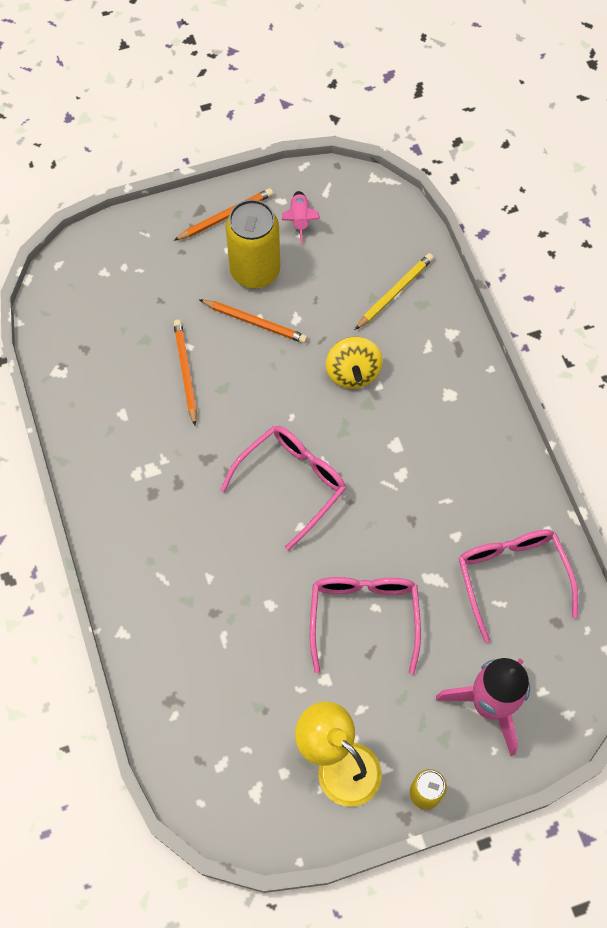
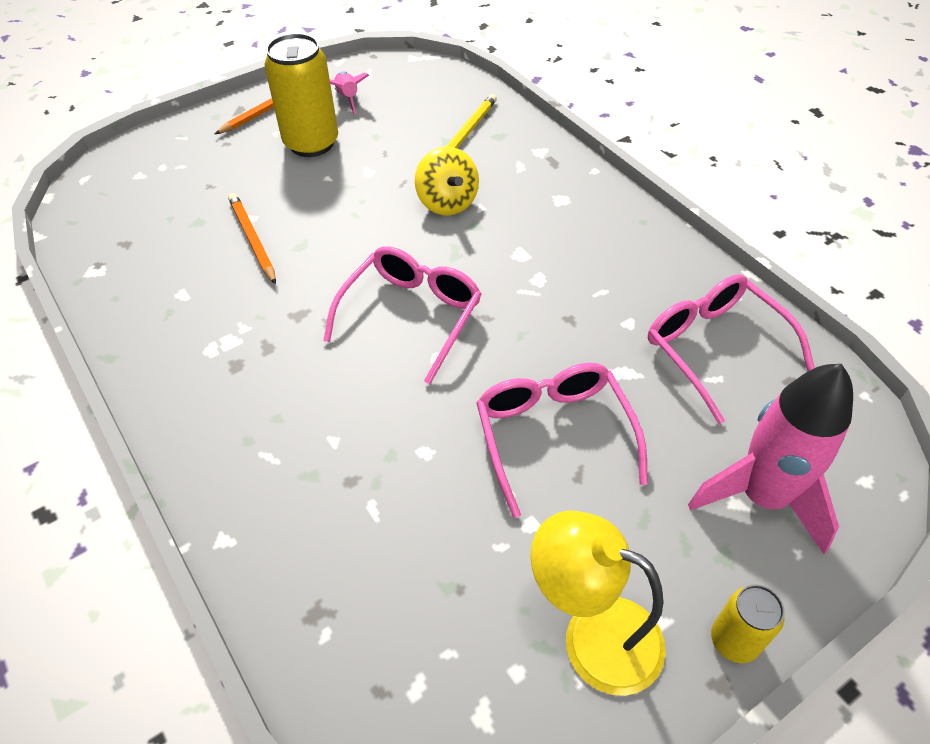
camera: 15 degrees left, 15 degrees down
(255, 322) = (323, 183): orange pencil -> none

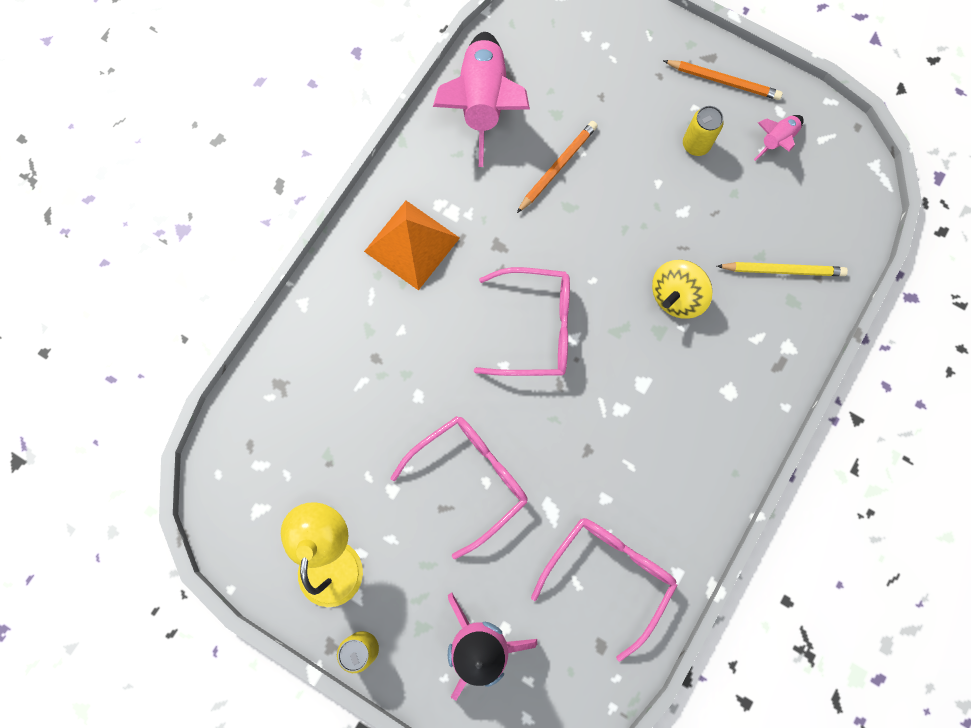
camera: 65 degrees right, 25 degrees up
(133, 273) = (483, 104): none -> pink rocket
(237, 392) = (412, 244): none -> orange pyramid
(311, 143) = (696, 145): yellow can -> yellow can, size x0.54

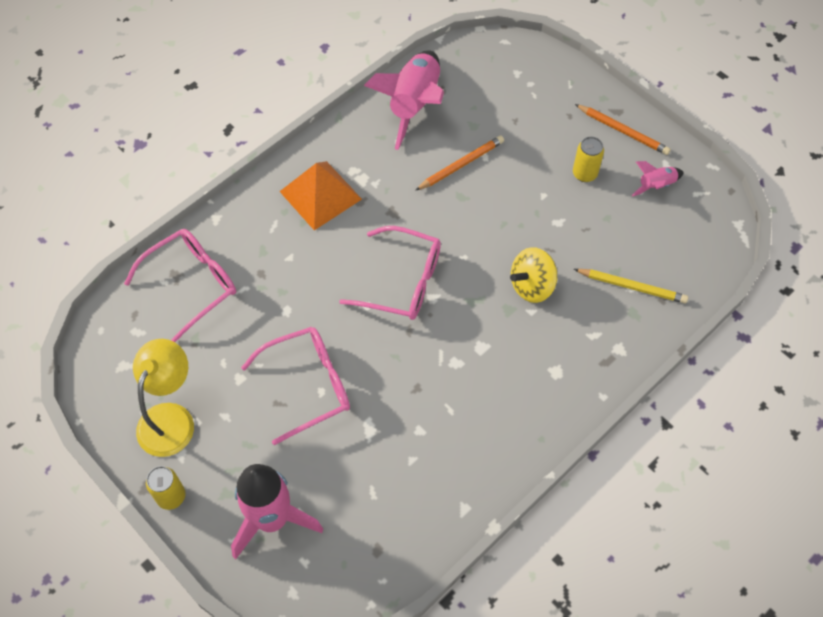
camera: 15 degrees right, 15 degrees down
(609, 575) = (403, 493): pink glasses -> pink glasses (192, 284)

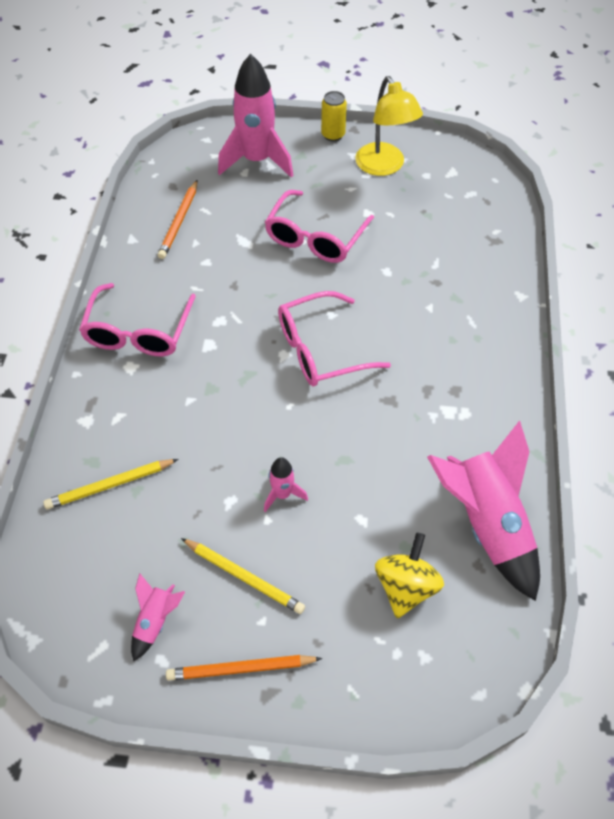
camera: 140 degrees right, 5 degrees down
(192, 284) = (475, 243): pink glasses -> pink glasses (138, 332)
(320, 195) = (465, 371): orange pyramid -> none
(461, 165) = (375, 492): orange pencil -> orange pencil (179, 221)
(521, 203) = (282, 494): none -> pink rocket
(532, 286) = (206, 422): yellow spinning top -> yellow spinning top (406, 587)
(584, 174) = (244, 577): yellow can -> yellow pencil

